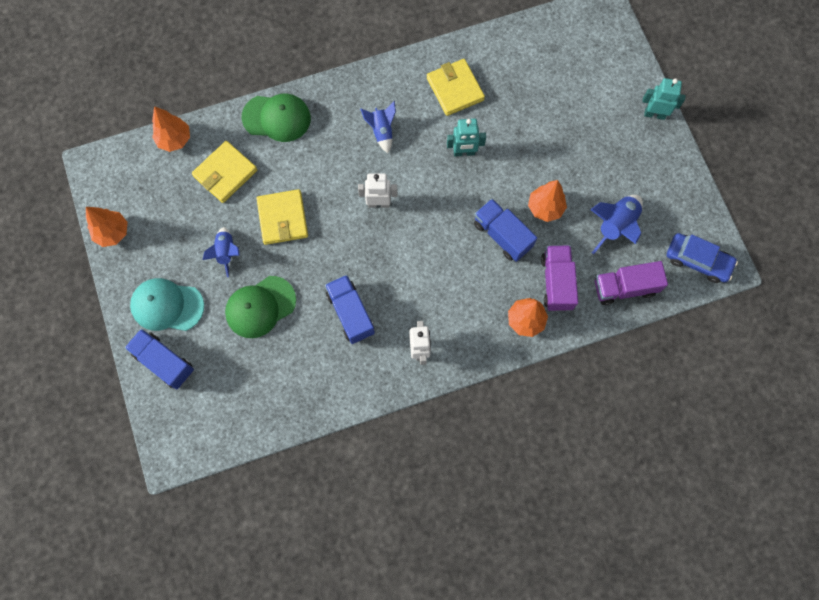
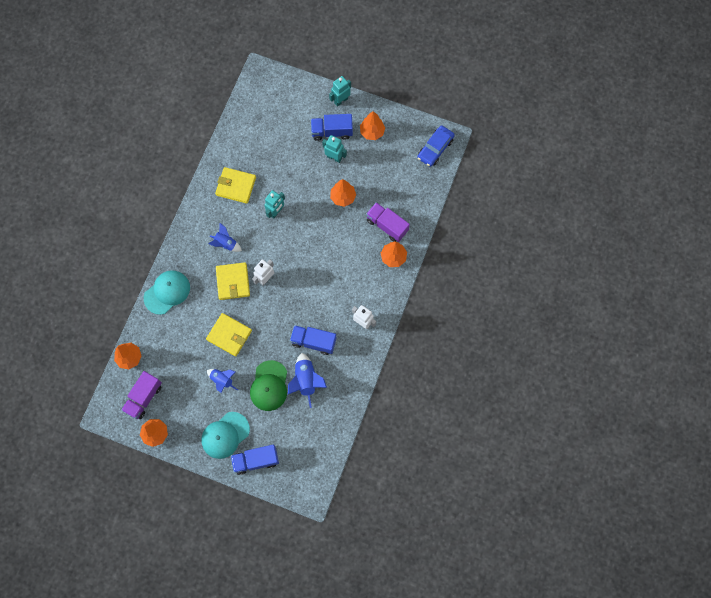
camera: 50 degrees left, 0 degrees up
(225, 173) = (175, 345): yellow wallet -> yellow wallet (233, 282)
(277, 118) = (167, 292): green cap -> turquoise cap
(502, 235) = (338, 231): blue truck -> blue truck (332, 131)
(582, 161) = (334, 157): none -> turquoise robot
(615, 226) = (382, 171): blue rocket -> blue rocket (306, 380)
(624, 287) = (418, 195): purple truck -> purple truck (144, 397)
(650, 176) = (372, 132): none -> orange tree
(697, 261) = (435, 148): blue car -> blue car turned 150 degrees clockwise

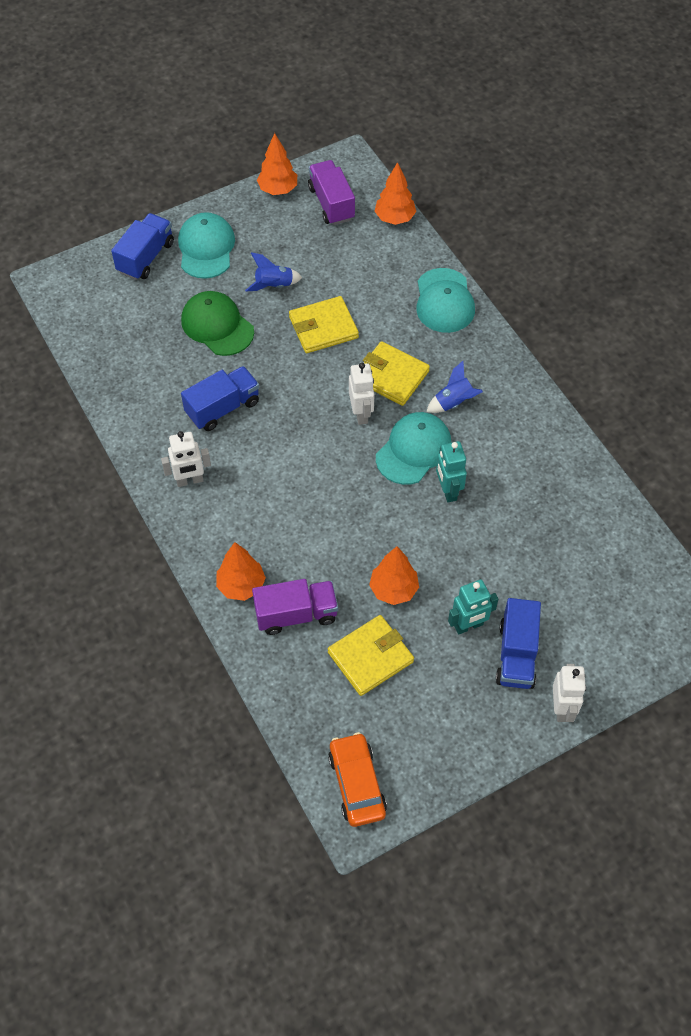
camera: 130 degrees right, 15 degrees down
(236, 186) = (532, 469): yellow wallet -> yellow wallet (370, 657)
(266, 241) = (413, 450): none -> turquoise cap
(306, 380) = (183, 366): blue rocket -> none
(332, 131) = (516, 654): blue truck -> blue truck turned 150 degrees clockwise
(341, 100) = (562, 708): turquoise robot -> white robot
(372, 132) = (467, 711): orange tree -> none
(435, 148) = (357, 784): blue car -> orange car

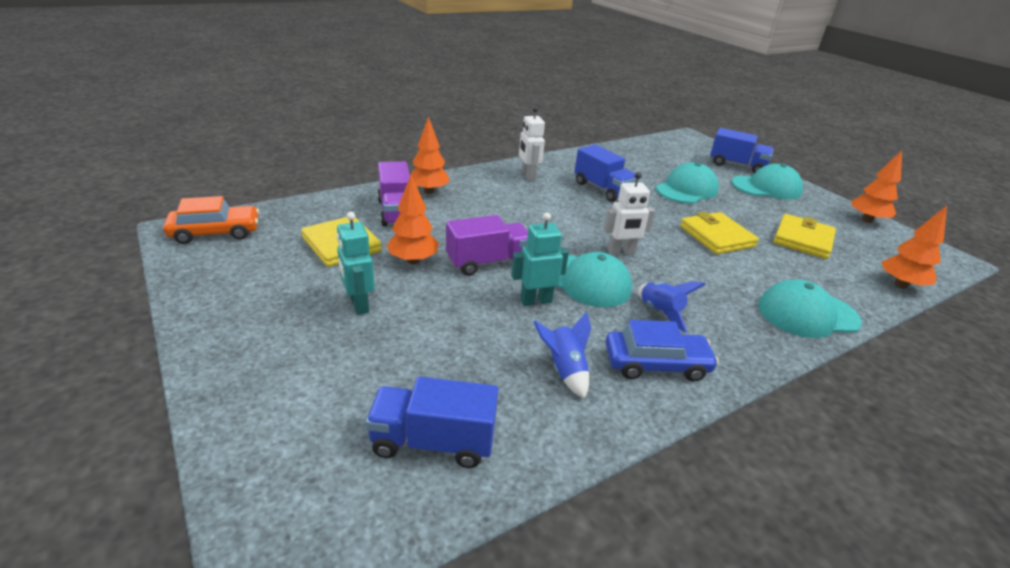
camera: 85 degrees right, 25 degrees down
(217, 326) = (687, 189): green cap -> turquoise cap
(274, 285) = (749, 214): blue rocket -> blue rocket (564, 370)
(331, 203) = (880, 247): purple truck -> purple truck (488, 262)
(391, 376) = (677, 272): yellow wallet -> yellow wallet (803, 239)
(516, 654) = (309, 338): blue truck -> blue truck (433, 442)
(518, 419) = (656, 364): none -> blue car
(562, 708) = (219, 371): white robot -> none

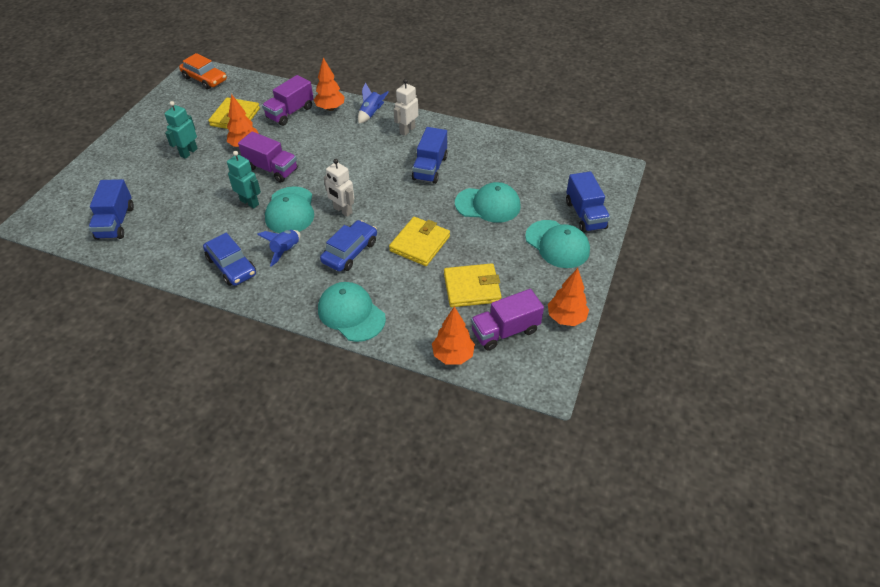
camera: 55 degrees right, 15 degrees up
(433, 442) = (116, 222): blue truck -> blue truck turned 150 degrees counterclockwise
(564, 370) = (197, 237): blue rocket -> blue rocket (371, 114)
(698, 275) = (350, 252): none -> blue car
(873, 249) = (505, 331): none -> purple truck

